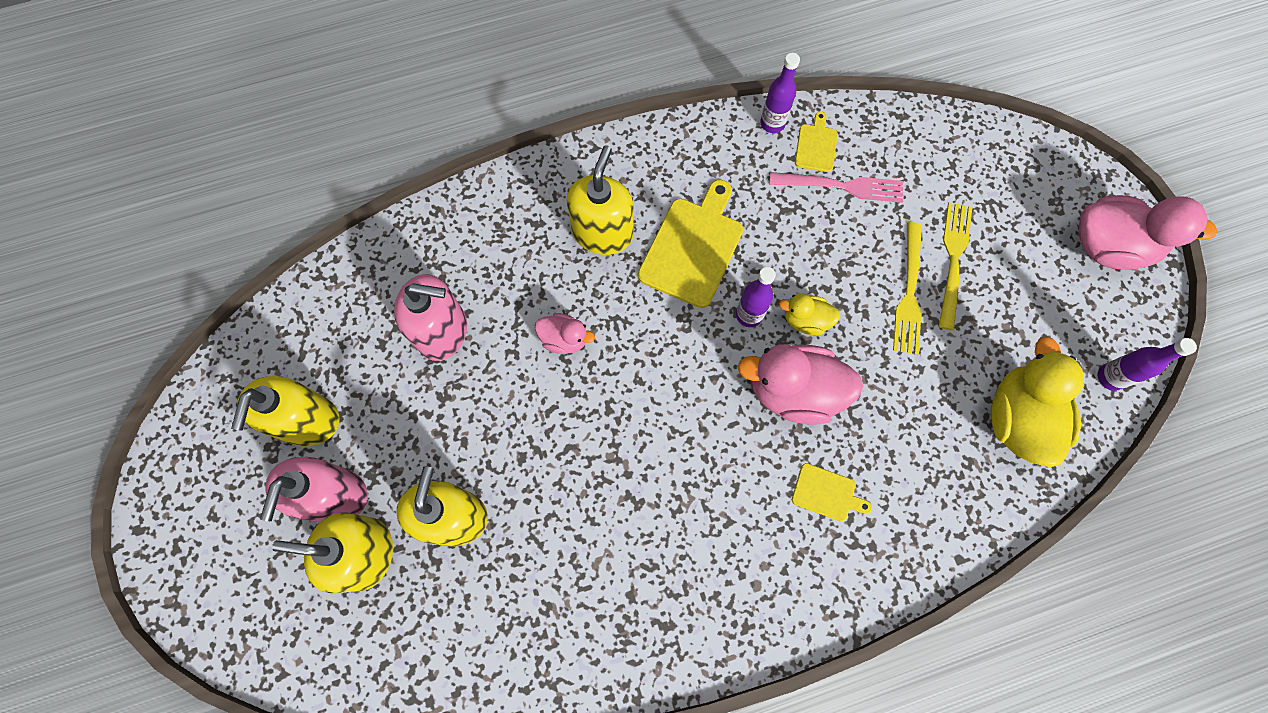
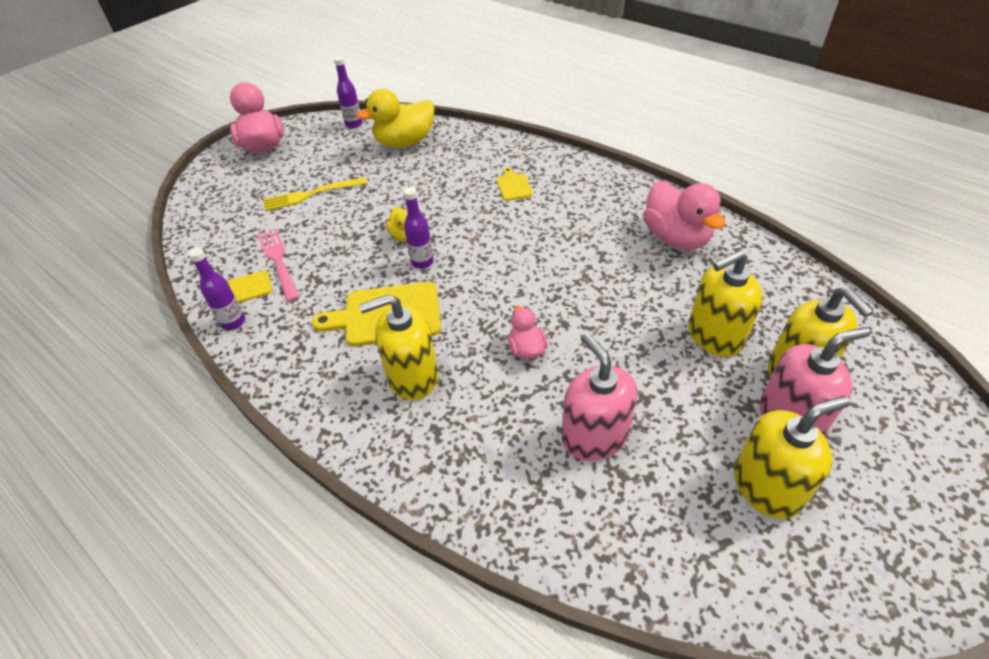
camera: 120 degrees left, 25 degrees down
(793, 391) = (461, 221): pink duck -> pink duck (676, 238)
(909, 293) = (350, 202): yellow fork -> none

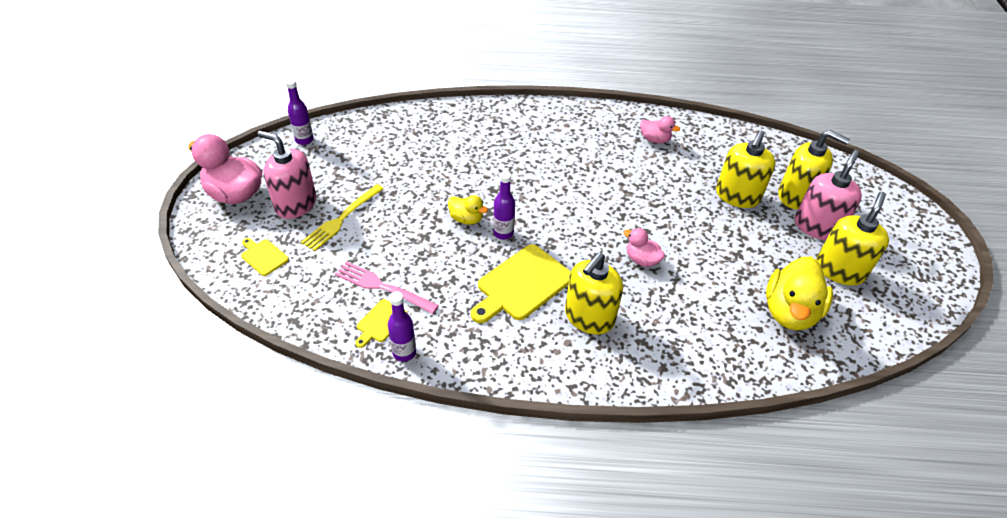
camera: 40 degrees left, 0 degrees up
(405, 142) = (374, 140): yellow duck -> yellow duck (789, 312)
(513, 186) = (506, 144): yellow cutting board -> yellow cutting board (263, 256)
(594, 436) = (734, 292): pink soap dispenser -> pink soap dispenser (295, 204)
(676, 238) = (654, 140): pink duck -> pink duck, size x0.53

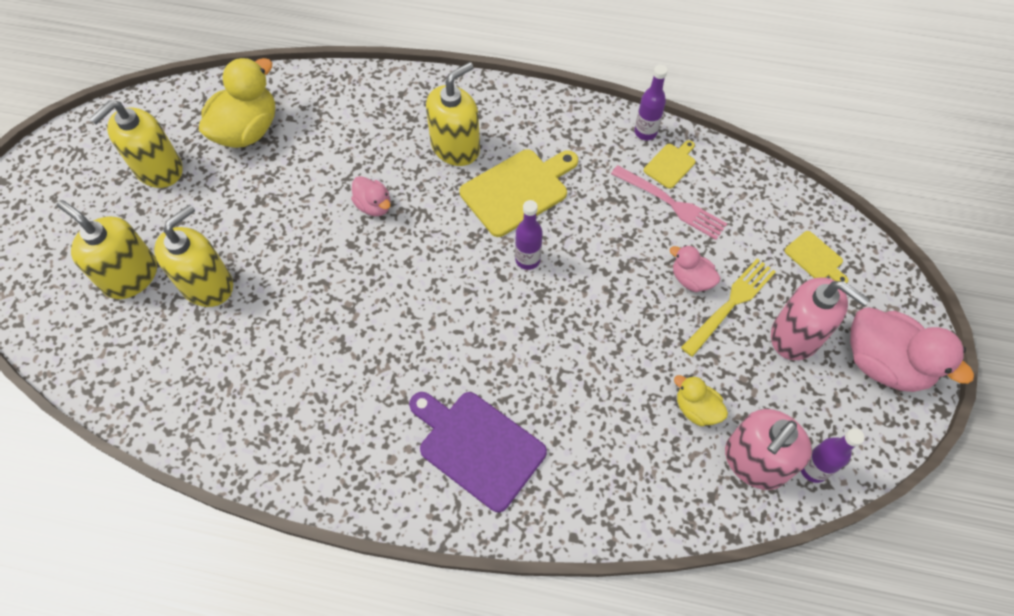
camera: 170 degrees left, 15 degrees up
(466, 219) = (571, 286): yellow duck -> yellow duck (696, 409)
(516, 133) = (477, 447): none -> purple cutting board
(654, 140) = (265, 407): pink duck -> pink duck (691, 279)
(817, 226) = (140, 227): pink soap dispenser -> pink soap dispenser (754, 461)

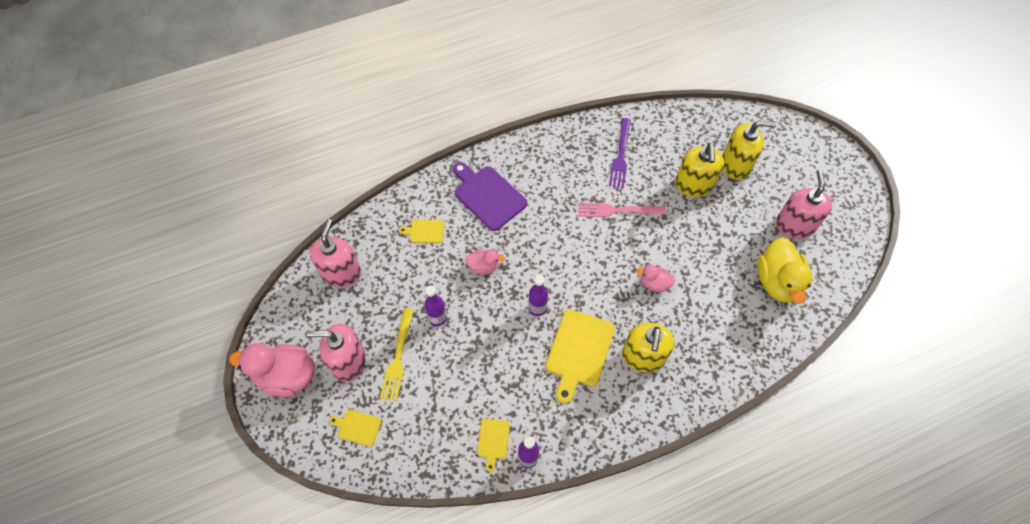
camera: 145 degrees right, 0 degrees up
(159, 169) = (794, 225): yellow soap dispenser -> pink soap dispenser
(250, 386) = (620, 156): none -> purple fork
(477, 447) = (488, 196): purple cutting board -> purple cutting board turned 135 degrees counterclockwise
(602, 449) = (425, 231): none -> yellow cutting board
(672, 204) = (474, 408): pink fork -> pink fork (617, 210)
(691, 279) = (431, 359): pink duck -> pink duck (483, 266)
(696, 409) = (386, 281): yellow duck -> none
(813, 469) = (307, 288): purple bottle -> purple bottle (437, 318)

